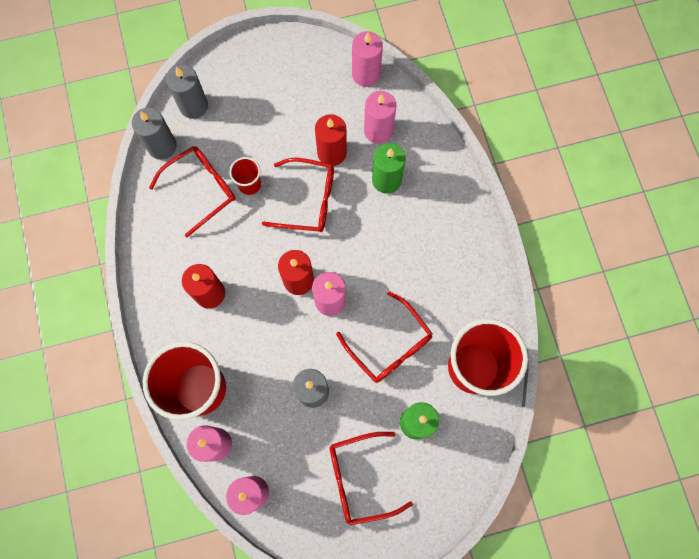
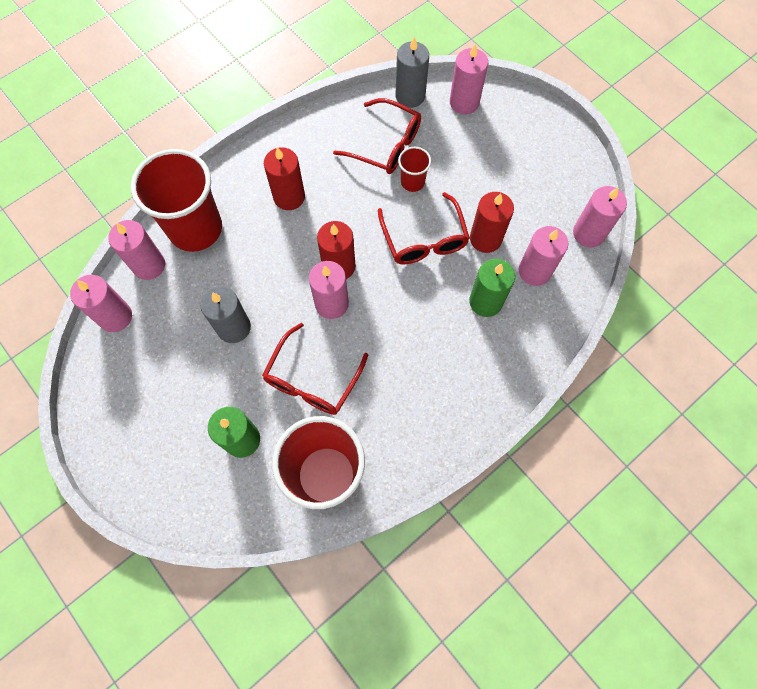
camera: 65 degrees right, 5 degrees down
(193, 106) = (464, 102): grey candle -> pink candle
(360, 478) = (164, 409): red glasses -> none

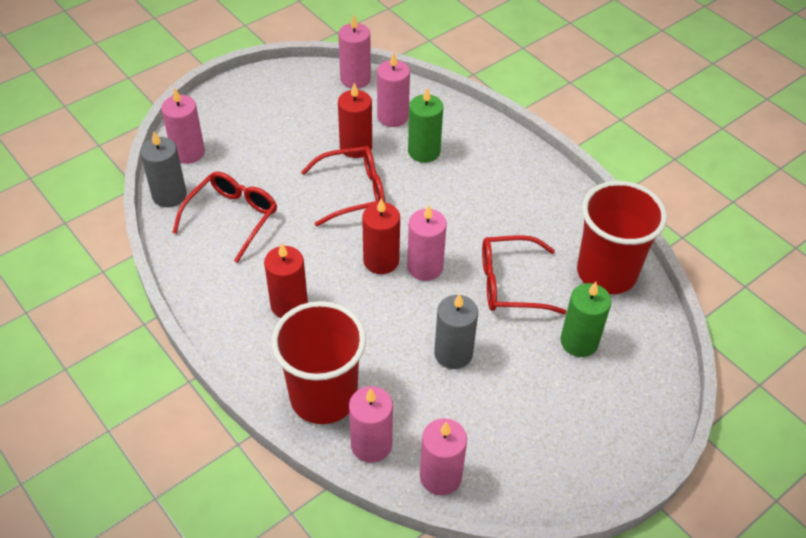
camera: 90 degrees left, 20 degrees down
(312, 379) = (510, 283): red glasses -> red glasses turned 150 degrees clockwise
(412, 182) = (283, 198): red cup -> none

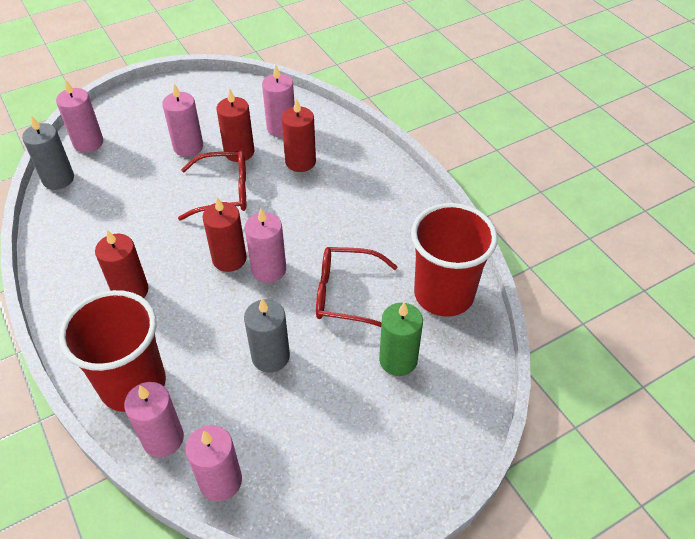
camera: 10 degrees right, 0 degrees up
(232, 218) = (106, 205): red glasses -> none
(355, 79) = (258, 92): pink candle -> pink candle (188, 147)
(424, 151) = (300, 162): green candle -> red candle

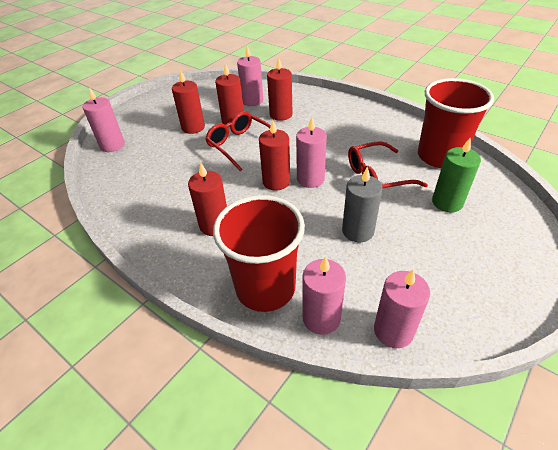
camera: 20 degrees left, 5 degrees down
(58, 179) = (102, 173): grey candle -> none
(188, 147) = (193, 127): pink candle -> red candle
(224, 192) = (240, 145): red glasses -> red glasses turned 105 degrees counterclockwise

